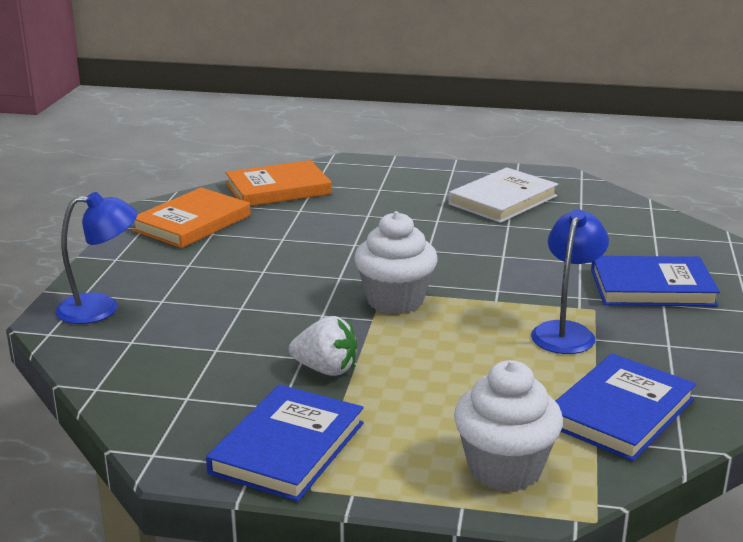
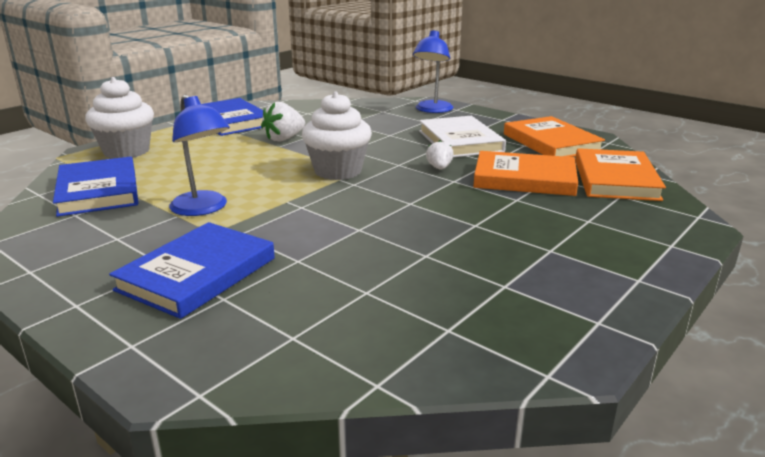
camera: 120 degrees right, 0 degrees up
(315, 219) = (524, 178): none -> orange book
(328, 257) = (439, 168): none -> white strawberry
(503, 200) = (502, 277): white book -> white book (460, 141)

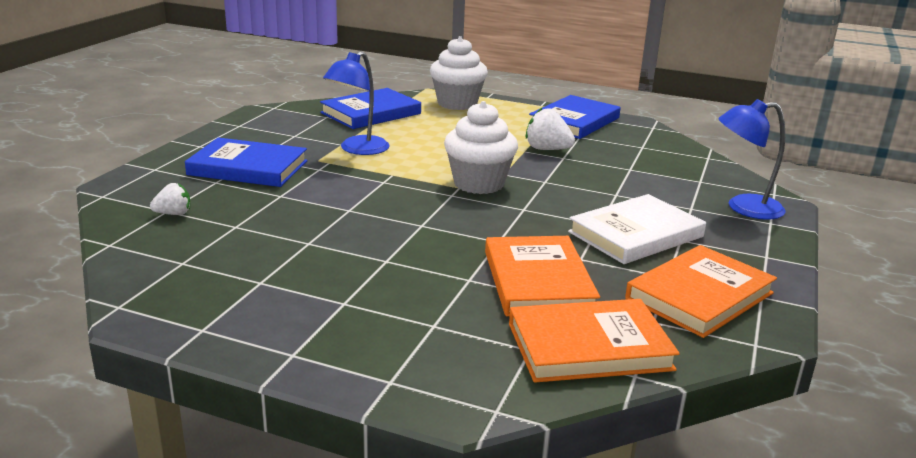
camera: 70 degrees right, 0 degrees up
(439, 168) = (530, 230): white strawberry -> white strawberry (173, 214)

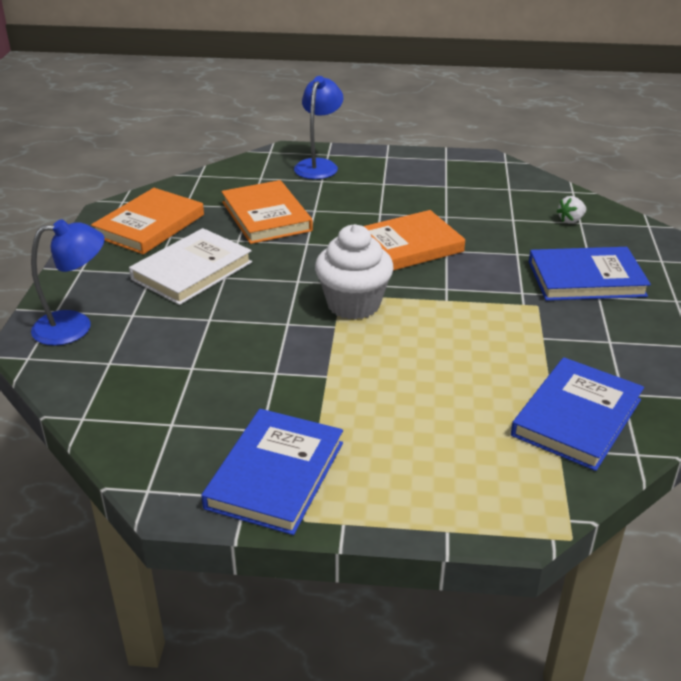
camera: 165 degrees right, 10 degrees up
(358, 149) = (515, 331): blue lamp -> blue lamp (319, 165)
(457, 103) = (480, 486): white cupcake -> none
(547, 149) = (299, 385): white strawberry -> none
(589, 347) = (226, 184): orange book -> orange book (405, 247)

